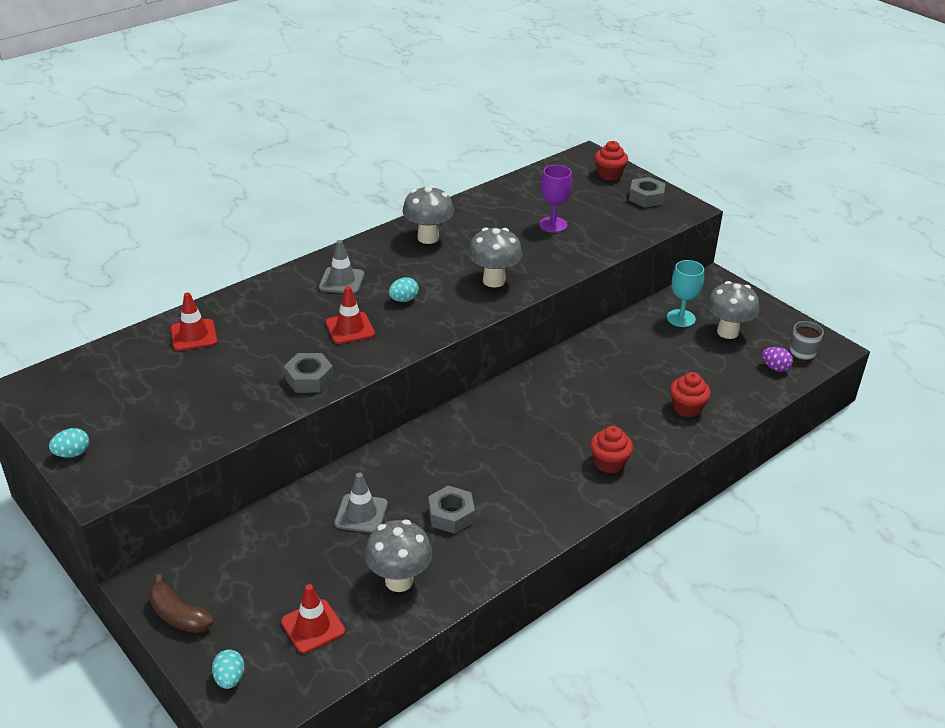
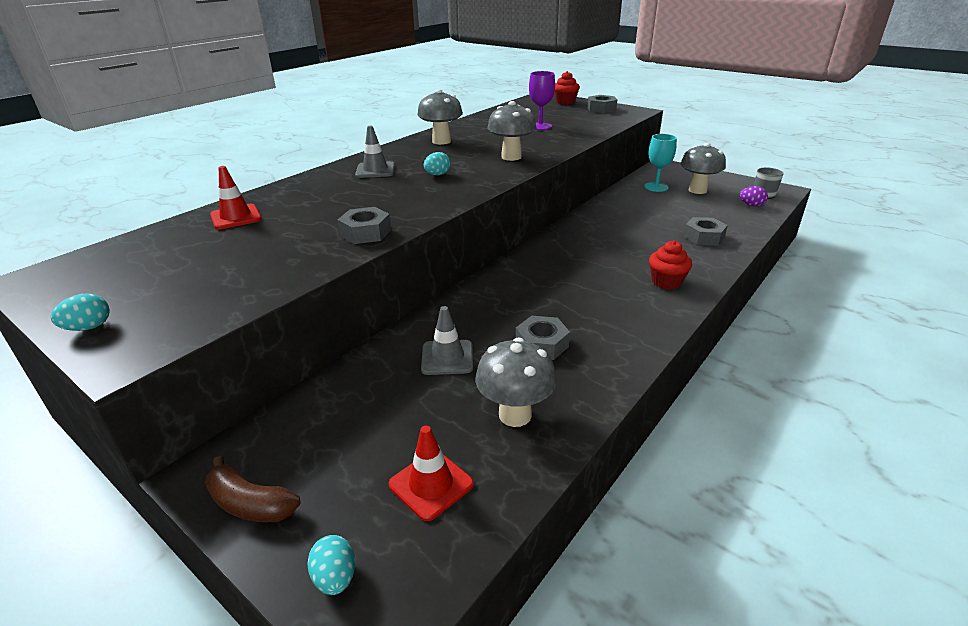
camera: 10 degrees left, 5 degrees down
(350, 328) = (394, 196): red traffic cone -> none
(687, 408) = (703, 237): red cupcake -> grey nut

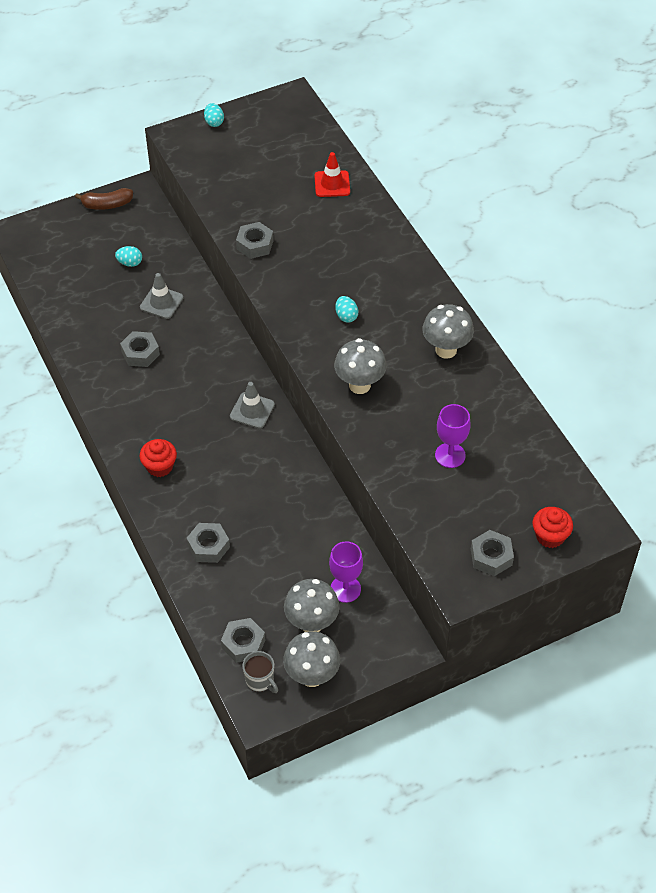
camera: 115 degrees right, 20 degrees up
(250, 504) = (107, 204): brown banana -> brown banana turned 150 degrees counterclockwise
(335, 577) = (47, 225): turquoise egg -> turquoise egg (130, 263)
(375, 170) = (386, 279): grey traffic cone -> grey traffic cone (252, 410)
(431, 484) = (70, 266): red traffic cone -> none
(515, 415) = (90, 314): grey mushroom -> grey mushroom (312, 676)
(656, 187) = (345, 589): turquoise goblet -> purple goblet
(751, 205) = (243, 644): purple egg -> grey nut

